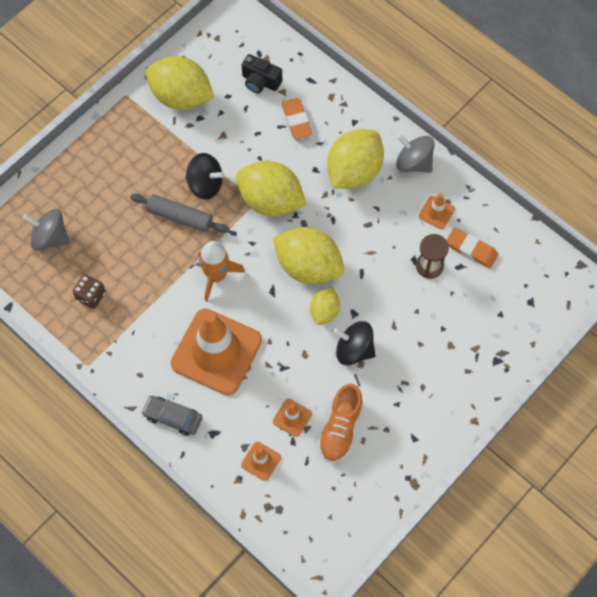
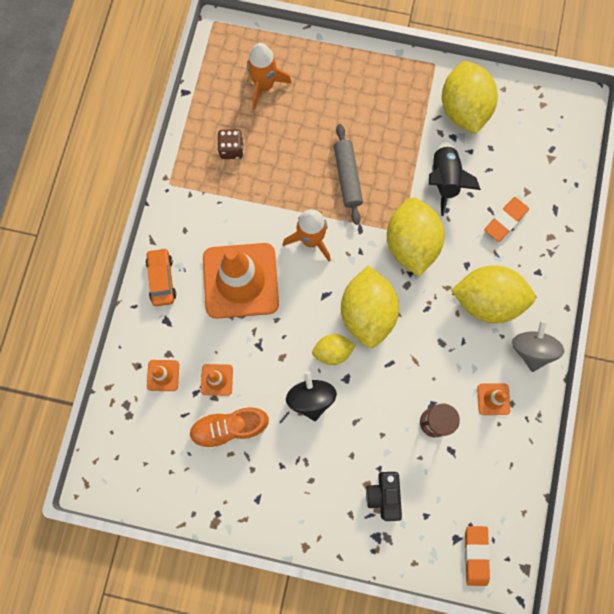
camera: 60 degrees right, 10 degrees up
(50, 238) = (264, 86): grey spinning top -> orange rocket
(173, 417) = (162, 279): grey car -> orange car
(205, 185) = (391, 180): black spinning top -> none
(232, 145) = (444, 180): none -> black rocket
(260, 82) = (523, 167): black camera -> black camera (384, 495)
(471, 249) = (475, 453): orange eraser -> orange eraser (476, 555)

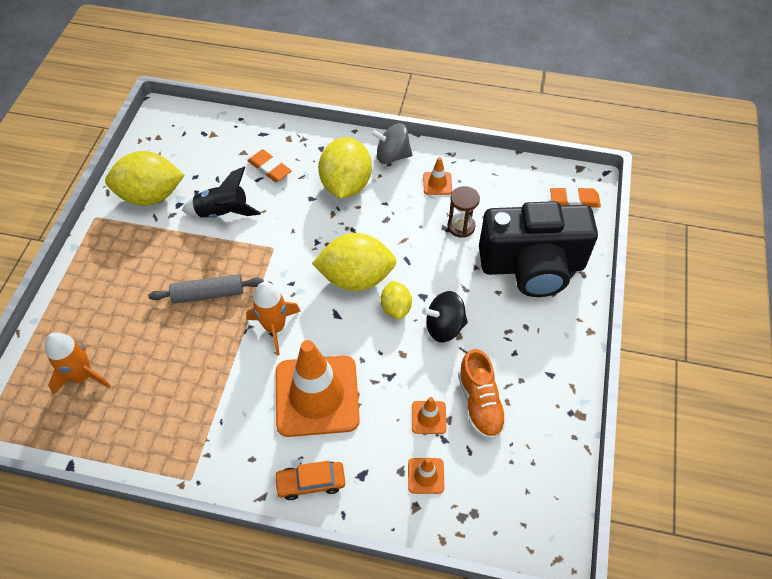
camera: 90 degrees left, 20 degrees down
(231, 149) = (157, 409): brown dice -> none
(384, 495) = (532, 266): black camera -> black camera, size x2.41
(411, 244) = (287, 241): yellow lemon -> none

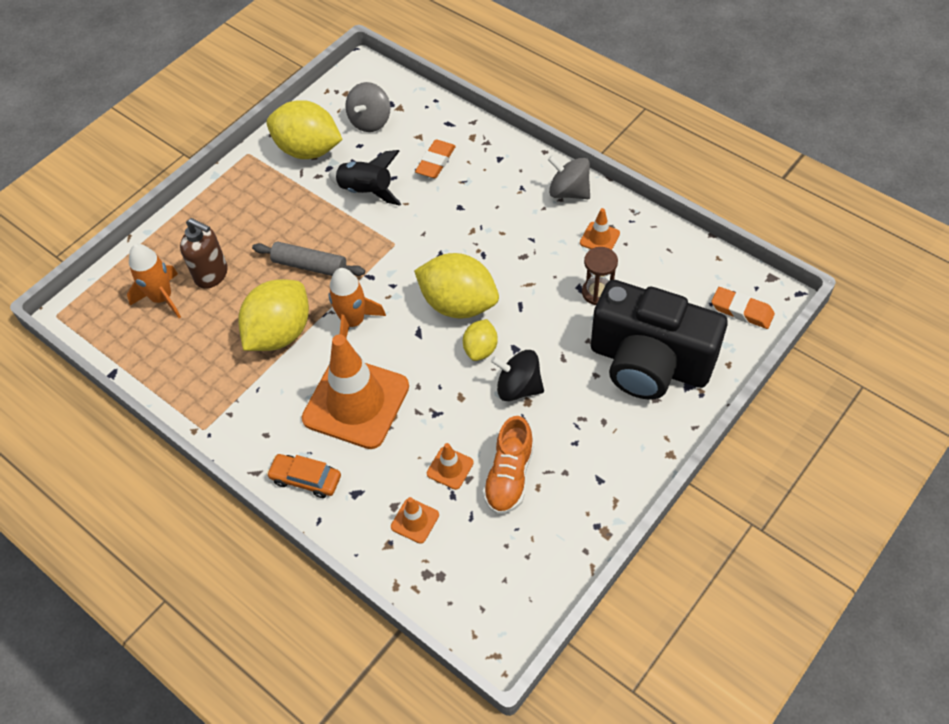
camera: 30 degrees right, 0 degrees up
(120, 336) = (212, 275): none -> brown soap dispenser
(193, 153) = (370, 121): none -> grey spinning top
(269, 168) = (435, 162): orange eraser -> orange eraser turned 45 degrees clockwise
(346, 185) = (503, 205): yellow lemon -> yellow lemon (280, 333)

